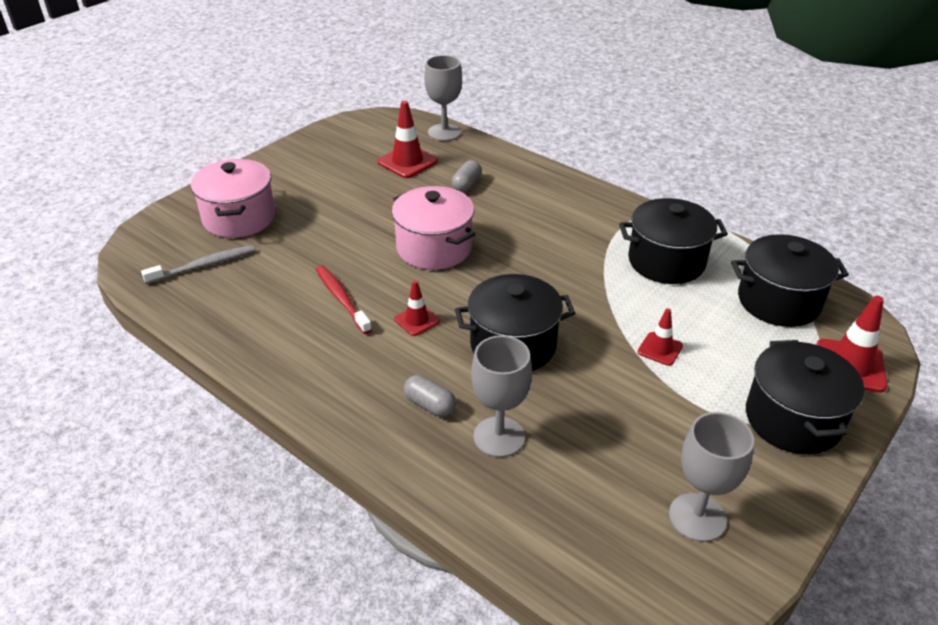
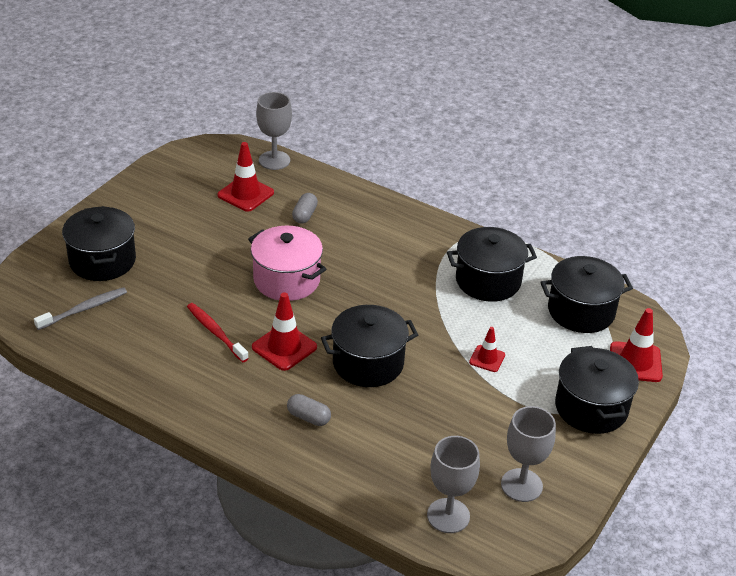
camera: 10 degrees left, 0 degrees up
(239, 218) = (102, 261): pink pot -> black pot
(417, 320) = (284, 347): red traffic cone -> red traffic cone, size x1.67
(499, 437) = (367, 438): grey goblet -> grey goblet (448, 516)

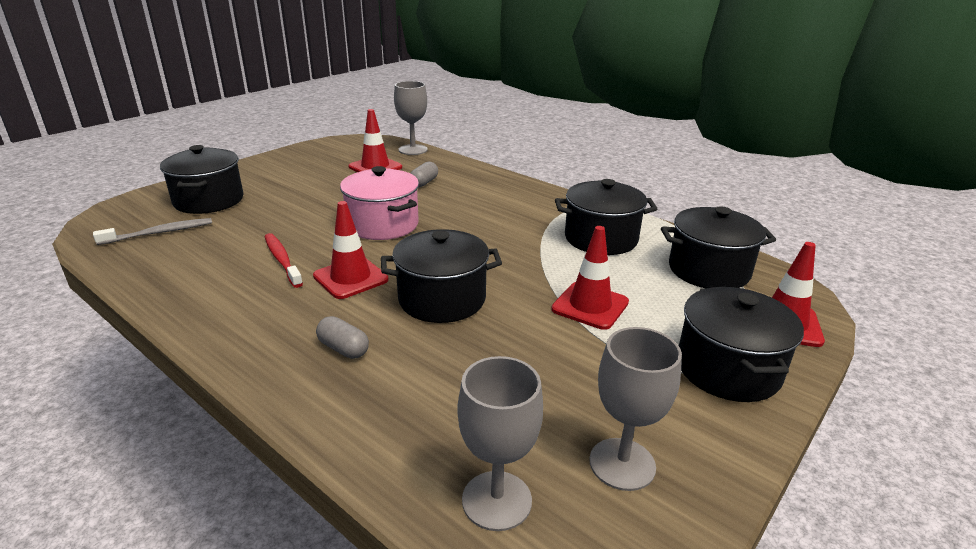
camera: 10 degrees right, 10 degrees down
(487, 358) = (590, 306): red traffic cone -> red traffic cone, size x1.67

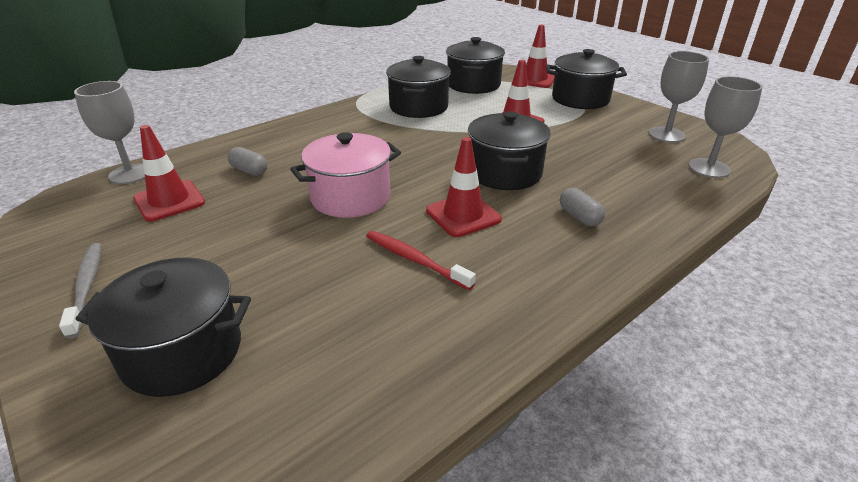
camera: 80 degrees left, 5 degrees up
(159, 233) = (289, 391): grey toothbrush -> grey toothbrush (86, 286)
(282, 260) = (415, 260): red toothbrush -> red toothbrush turned 60 degrees clockwise
(343, 348) = (579, 217): grey capsule -> grey capsule turned 75 degrees counterclockwise

